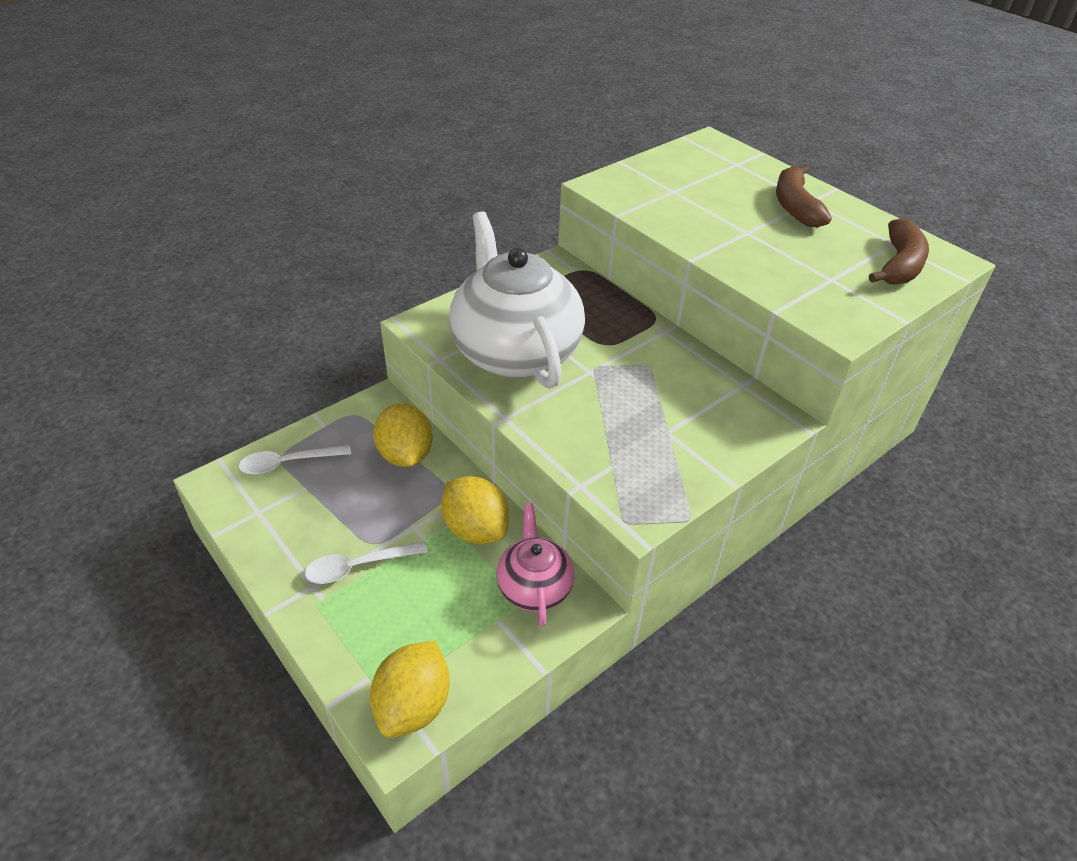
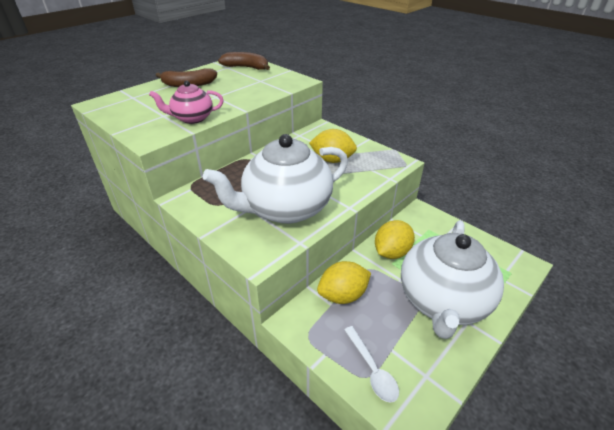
camera: 95 degrees left, 5 degrees down
(358, 566) = (442, 301): white spoon -> white teapot
(413, 705) = (507, 261): yellow lemon -> yellow lemon (332, 160)
(534, 587) = (418, 226): pink teapot -> pink teapot (192, 118)

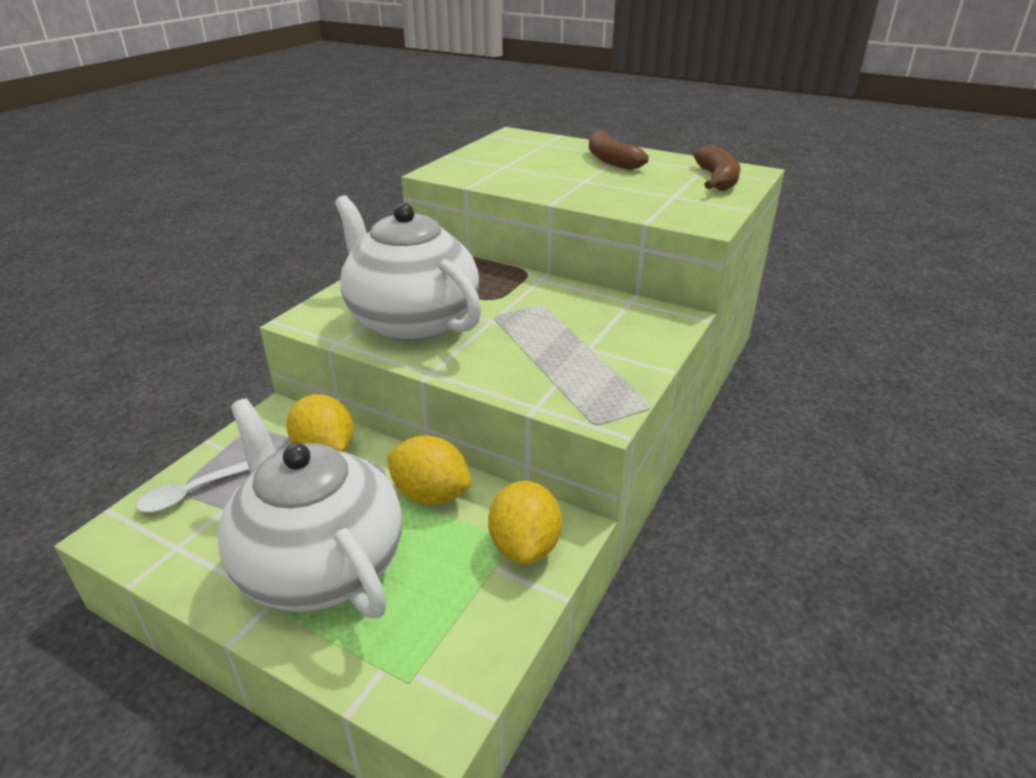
camera: 75 degrees right, 5 degrees down
(192, 118) = (506, 180): pink teapot -> none
(332, 160) = (565, 341): yellow lemon -> yellow lemon (524, 546)
(442, 301) = (319, 565): white teapot -> white teapot turned 45 degrees clockwise

